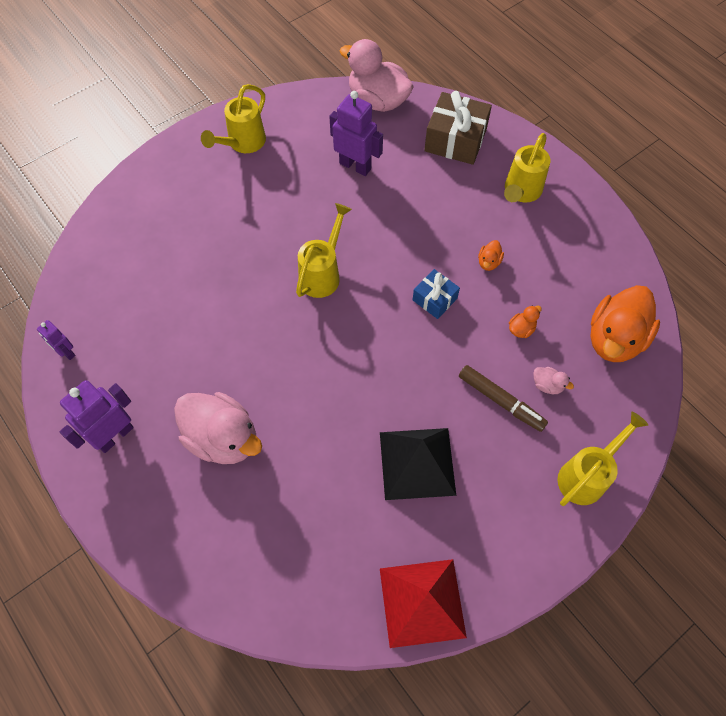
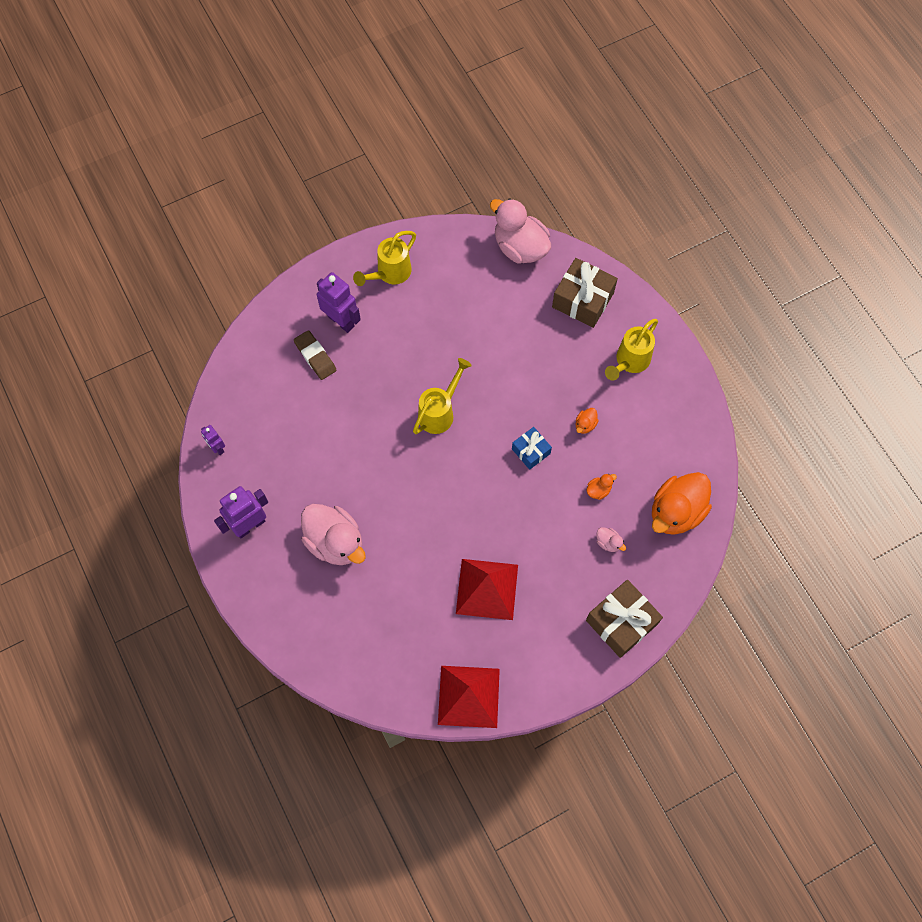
camera: 10 degrees right, 5 degrees up
(171, 237) = (315, 357): none -> brown eraser
(355, 166) = (487, 312): purple robot -> purple robot (341, 321)
(417, 463) = (487, 589): black pyramid -> red pyramid
(501, 401) = (566, 549): brown marker -> none
(587, 475) = (621, 622): yellow watering can -> brown gift

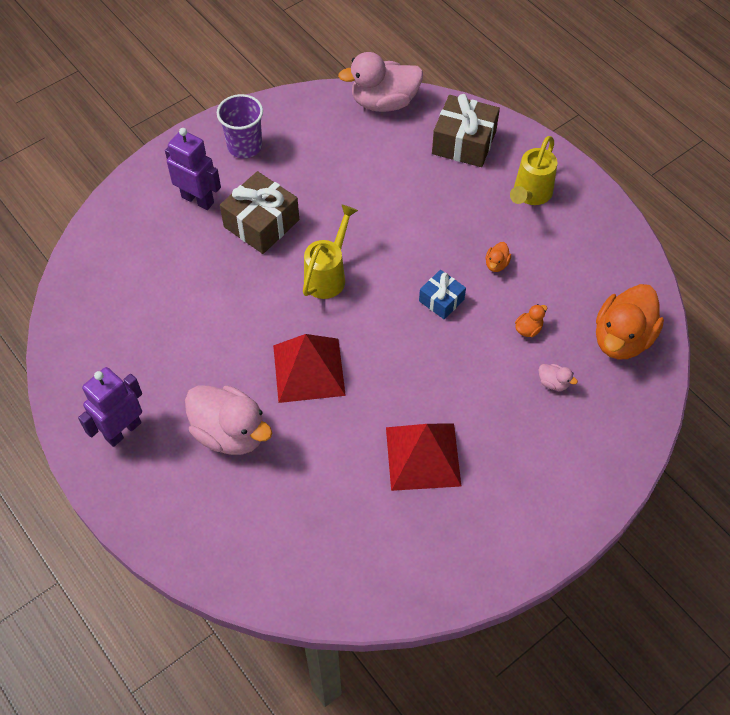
camera: 10 degrees left, 10 degrees down
(217, 448) = (71, 351): purple robot -> none
(315, 357) = (174, 239): brown eraser -> none
(389, 274) = (244, 146): yellow watering can -> purple cup
(468, 696) = (427, 584): red pyramid -> red pyramid (308, 370)
(520, 247) = (384, 102): pink duck -> pink duck turned 45 degrees counterclockwise
(621, 622) = (590, 467): brown gift -> brown gift (261, 223)

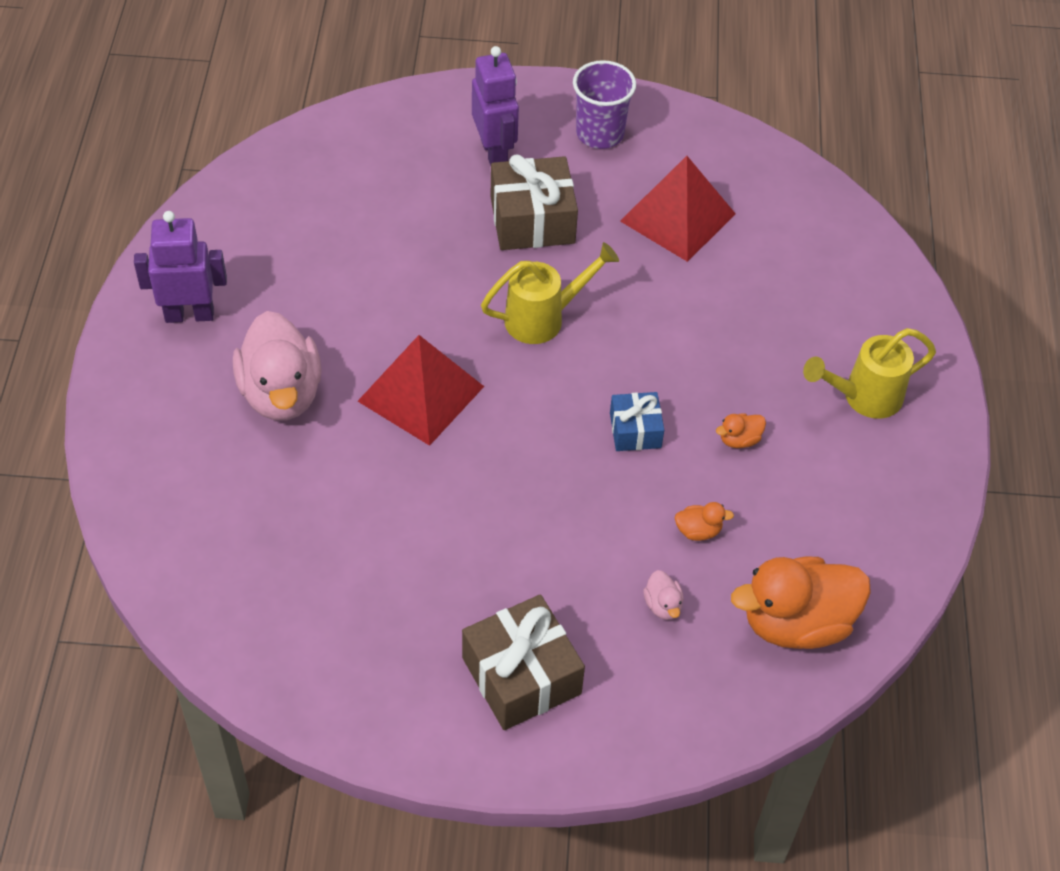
camera: 40 degrees right, 5 degrees down
(384, 102) = (803, 188): pink duck -> none
(423, 456) = (440, 564): red pyramid -> red pyramid (677, 217)
(464, 142) = (848, 290): brown gift -> brown gift (521, 676)

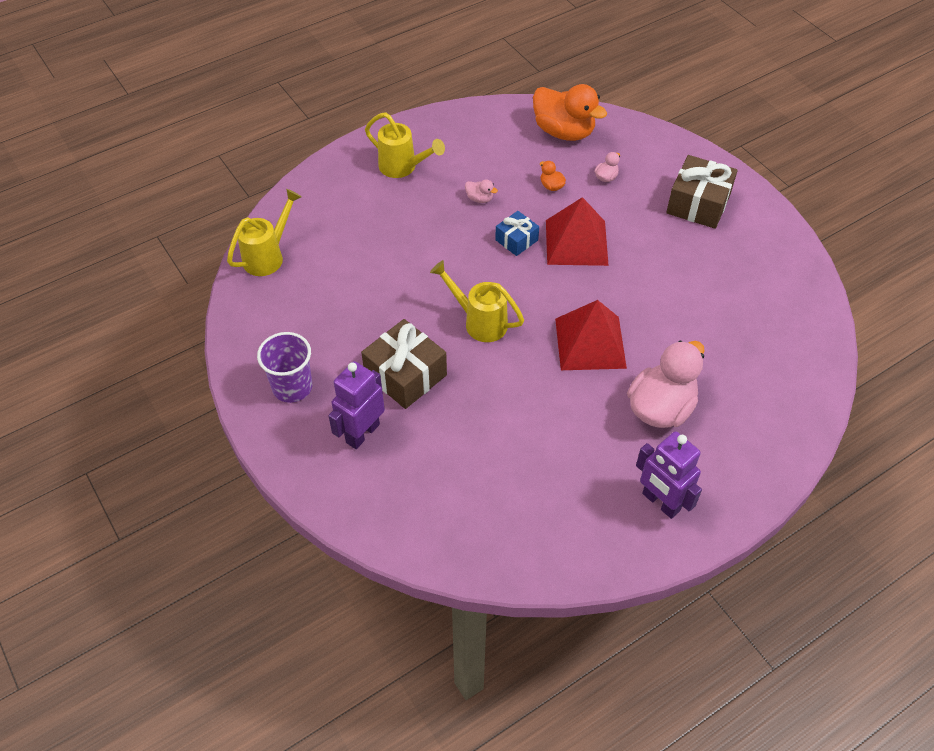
camera: 125 degrees left, 0 degrees up
(677, 217) = (337, 306): red pyramid -> red pyramid (576, 242)
(739, 440) = (479, 199): orange duck -> pink duck
(806, 201) = (268, 256): none -> yellow watering can

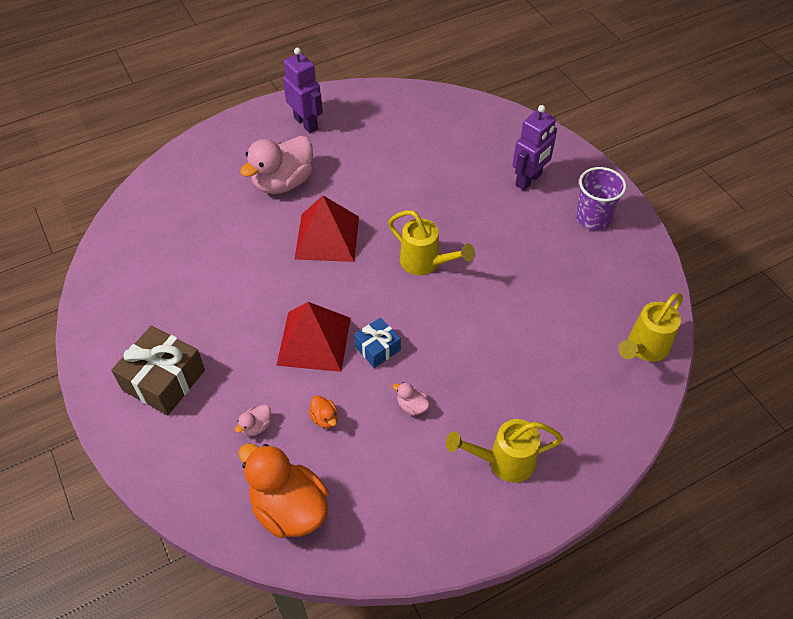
camera: 175 degrees left, 0 degrees up
(403, 168) = (503, 461): yellow watering can -> yellow watering can turned 45 degrees counterclockwise
(405, 375) = (494, 221): brown gift -> none

